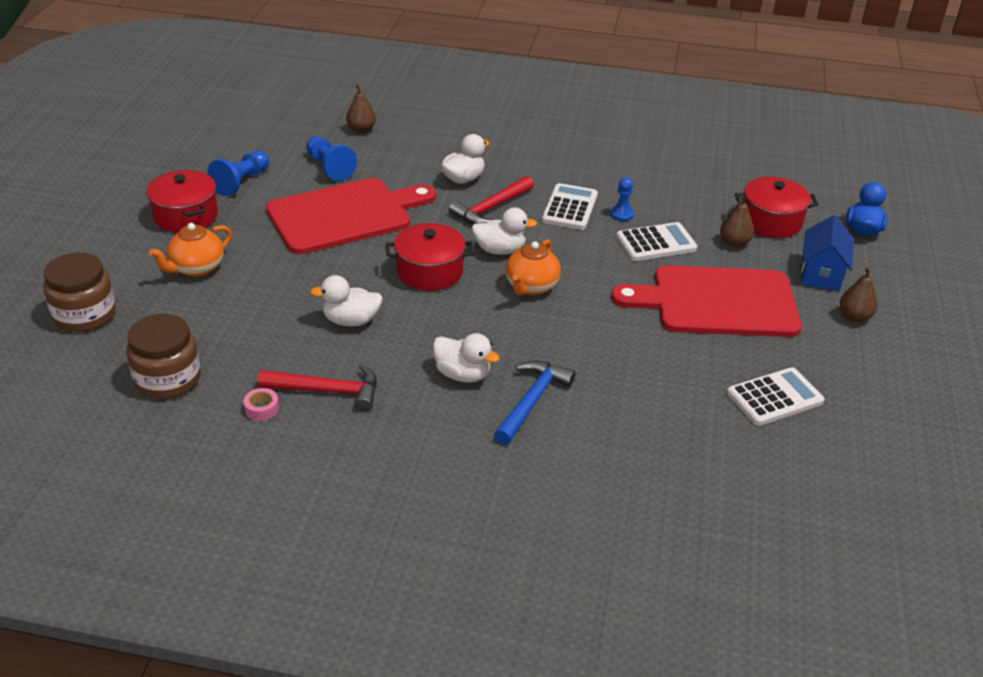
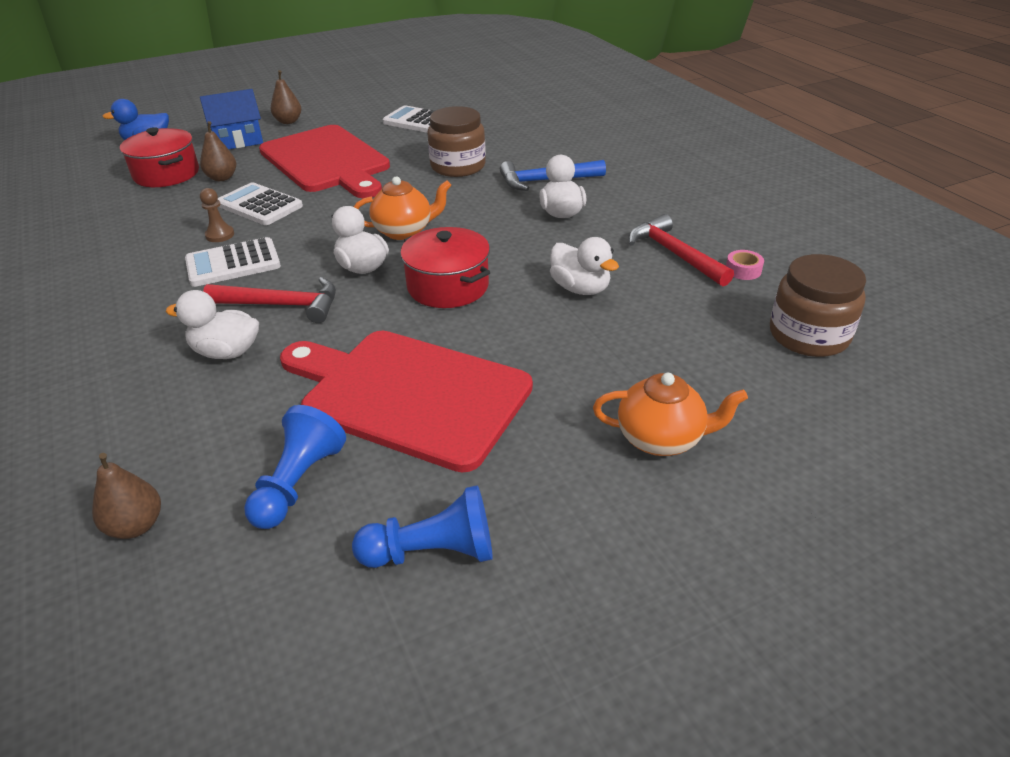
camera: 125 degrees left, 0 degrees up
(84, 315) = (858, 463): brown jar -> brown jar (458, 166)
(186, 216) = (584, 542): red pot -> none
(621, 214) = (220, 235): blue pawn -> brown pawn

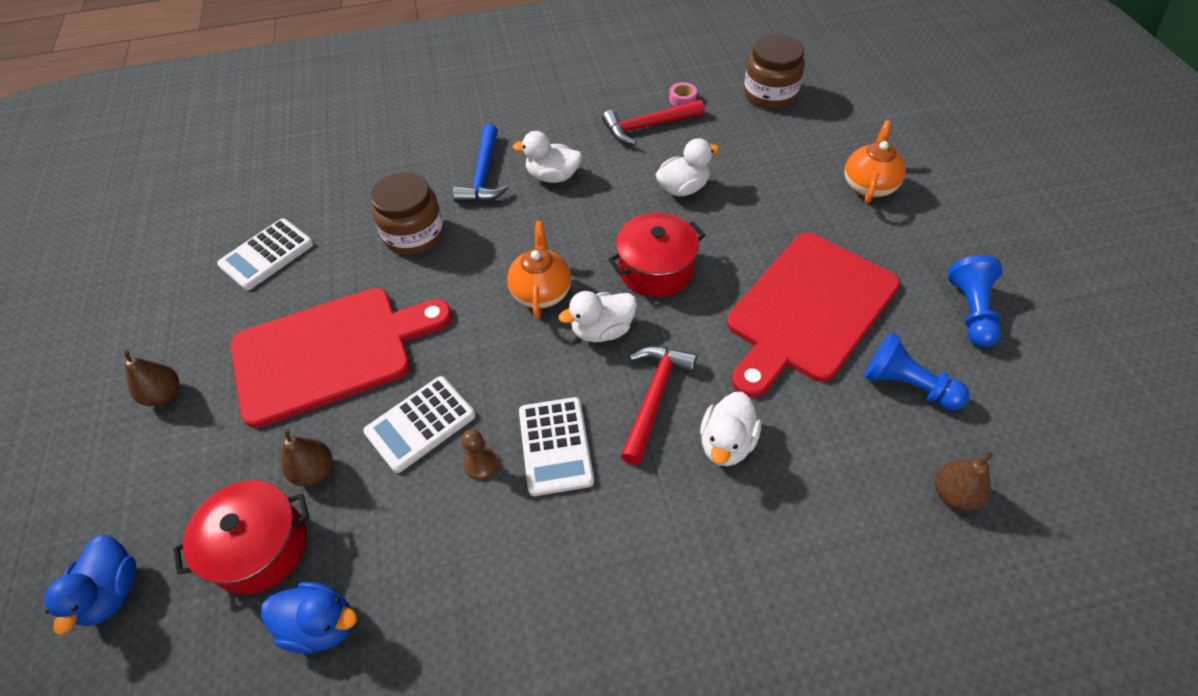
camera: 75 degrees left, 15 degrees up
(104, 204) = (321, 625): none -> blue duck
(238, 141) = (195, 457): blue house -> none

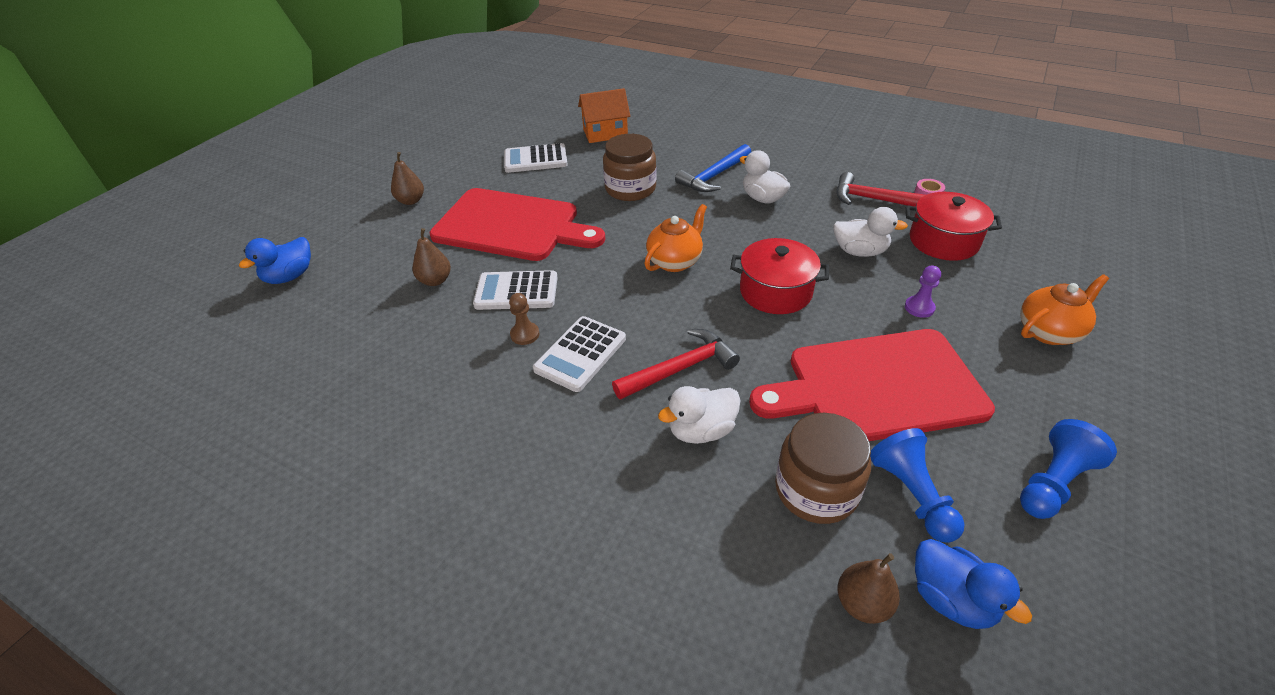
camera: 40 degrees right, 10 degrees down
(260, 547) = (369, 300): red pot -> red pot (943, 241)
(315, 180) = (605, 133): none -> orange house
(321, 625) = (352, 358): blue duck -> blue duck (951, 599)
(602, 330) = (691, 306): white duck -> none
(770, 94) = (1019, 223): brown jar -> brown jar (816, 489)
(772, 217) = (919, 308): none -> purple pawn

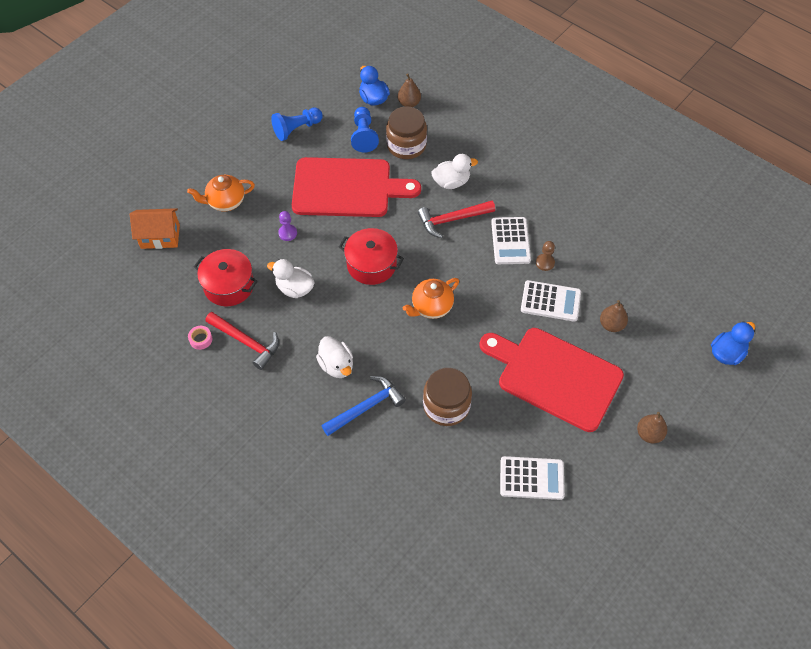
camera: 170 degrees left, 15 degrees up
(580, 354) = (510, 241): white calculator -> white calculator turned 135 degrees clockwise
(605, 133) = (453, 514): orange house -> orange house (160, 236)

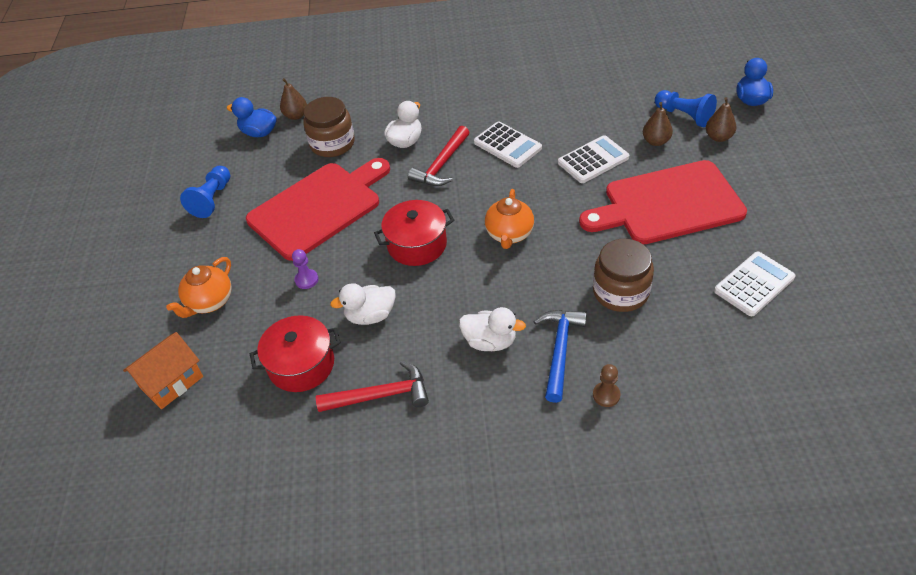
camera: 40 degrees left, 10 degrees down
(201, 339) = (330, 432): pink tape -> none
(364, 136) = (284, 162): blue pawn -> blue pawn (684, 116)
(545, 263) = (553, 140): brown pawn -> brown pawn (606, 395)
(649, 434) = (781, 186): brown pear -> brown pear (718, 137)

